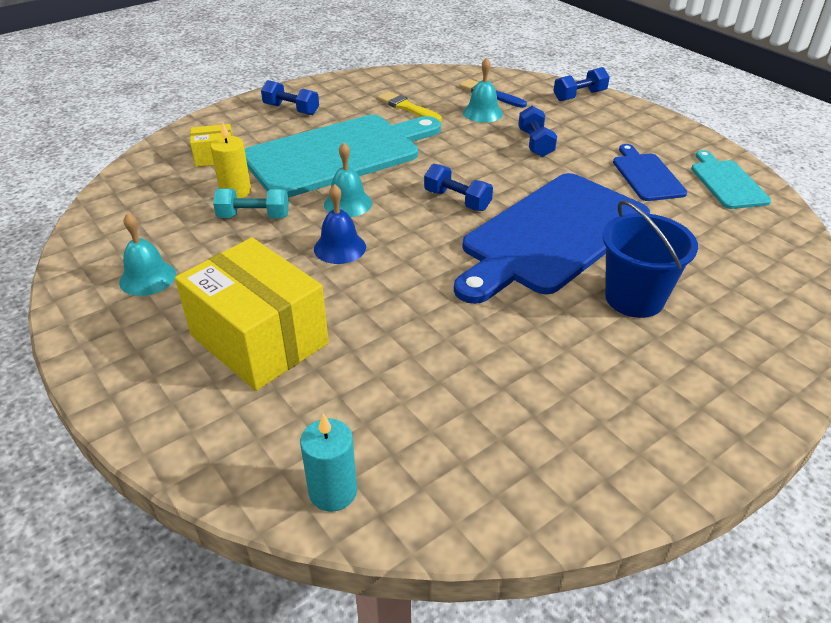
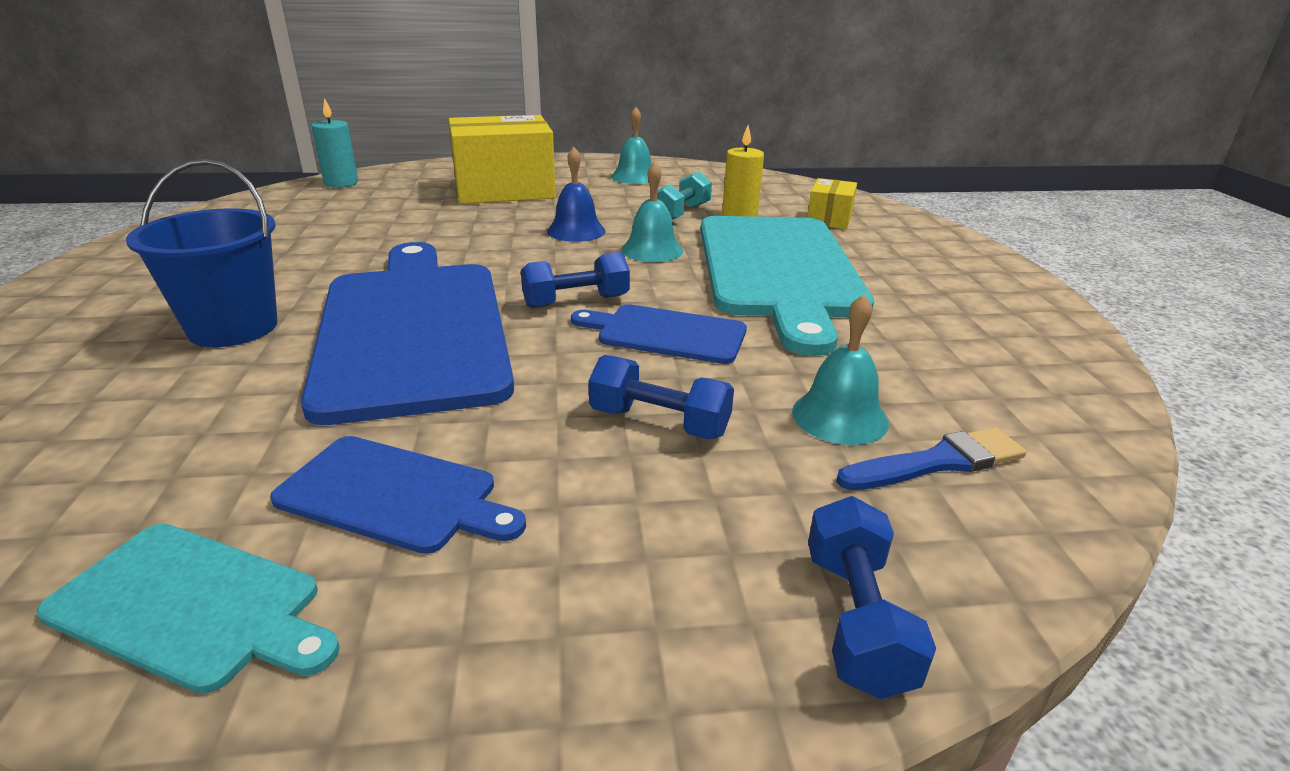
camera: 120 degrees right, 10 degrees down
(291, 109) = (947, 272): blue dumbbell -> none
(407, 107) = (909, 351): yellow brush -> none
(461, 163) = (666, 334): none -> blue cutting board

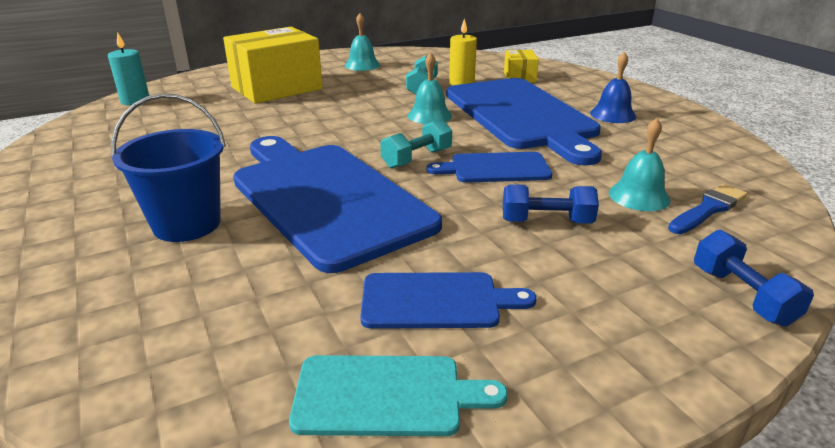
camera: 20 degrees left, 0 degrees up
(576, 231) = (363, 110): blue bell -> blue bell (613, 114)
(576, 302) = (417, 159): blue dumbbell -> turquoise dumbbell
(778, 270) = (521, 115): turquoise cutting board -> blue cutting board

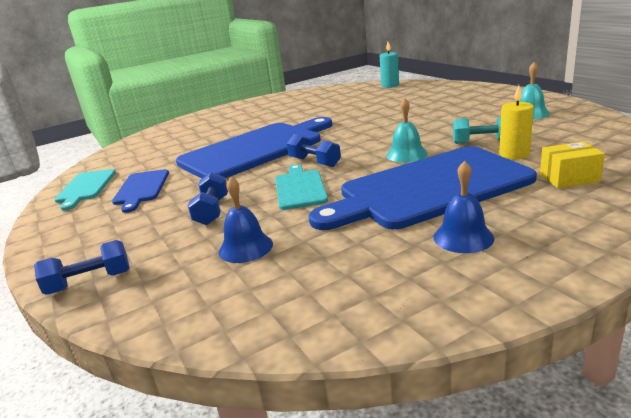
camera: 90 degrees right, 5 degrees down
(187, 224) = (232, 131): blue bucket -> none
(277, 88) = (439, 104): yellow box -> none
(417, 159) = (314, 162): turquoise dumbbell -> blue dumbbell
(495, 168) = (299, 188): blue cutting board -> turquoise cutting board
(639, 196) = (245, 247): turquoise bell -> blue bell
(708, 209) = (215, 282): blue brush -> none

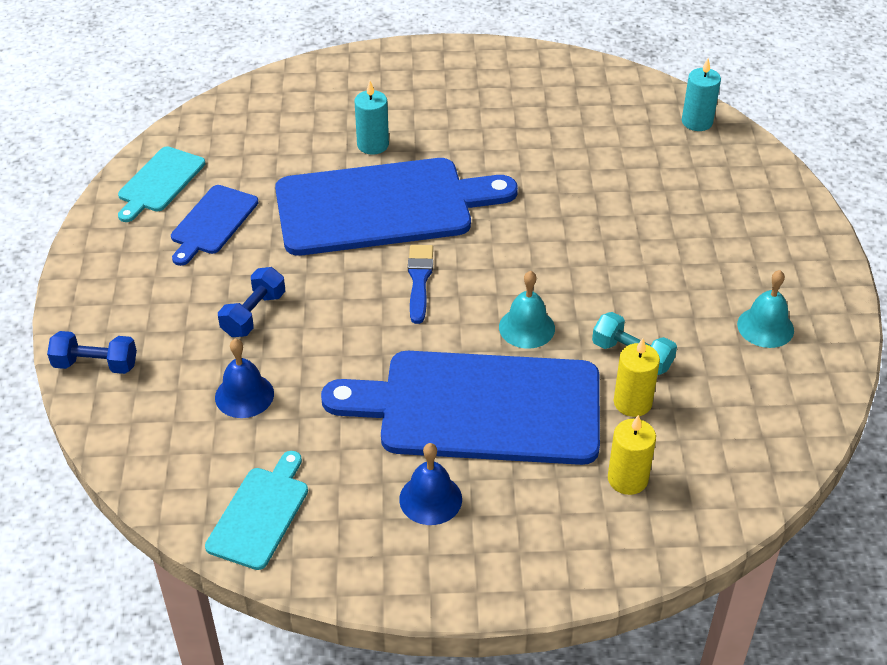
camera: 25 degrees right, 20 degrees up
(225, 136) = (373, 145): none -> turquoise candle
(299, 188) = (363, 325): turquoise cutting board -> turquoise cutting board (260, 514)
(314, 162) = (419, 280): blue dumbbell -> blue brush
(569, 178) = (627, 479): yellow box -> yellow candle

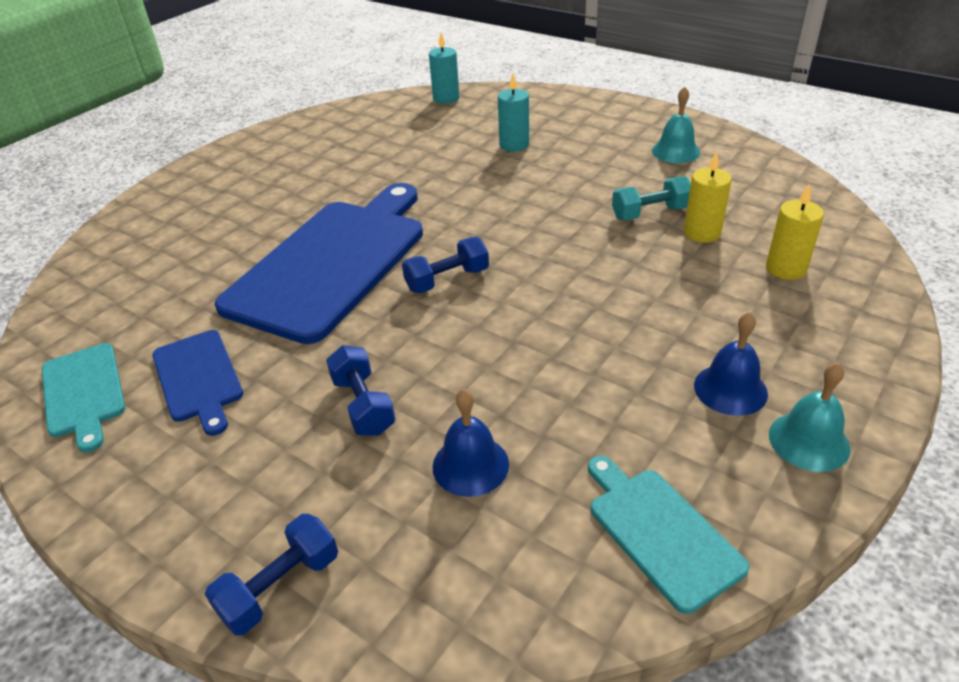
camera: 50 degrees left, 5 degrees down
(373, 145) = (252, 236): turquoise candle -> turquoise candle (514, 145)
(419, 280) = (447, 280): blue brush -> blue dumbbell
(480, 408) = (638, 311): blue cutting board -> none
(526, 327) = (568, 248): turquoise bell -> turquoise bell (809, 441)

